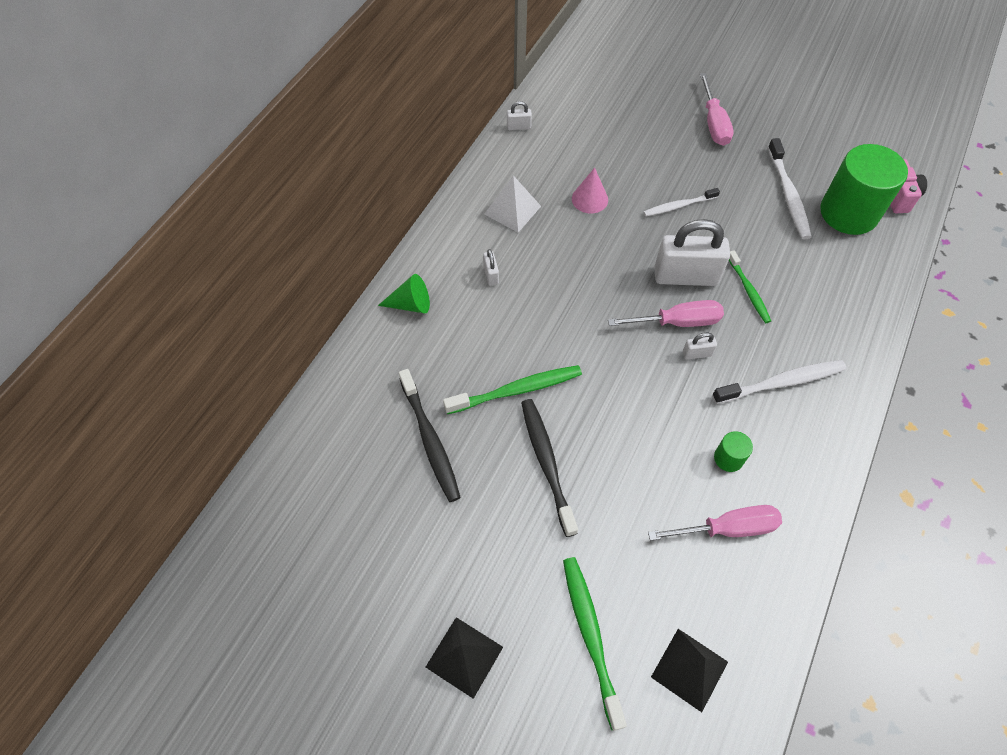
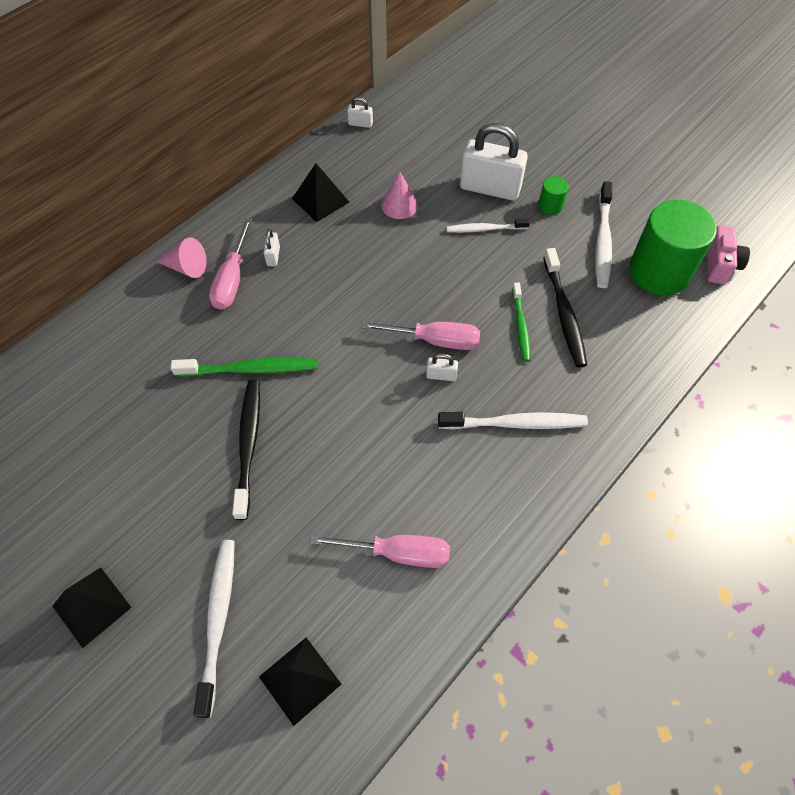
camera: 15 degrees right, 0 degrees up
(411, 304) = (187, 267): green cone -> pink cone
(430, 439) = (149, 396): black toothbrush -> black toothbrush (564, 313)
(512, 210) = (320, 200): white pyramid -> black pyramid
(591, 637) = (218, 621): green toothbrush -> white toothbrush
(685, 276) = (462, 298): white padlock -> white padlock (490, 188)
(714, 124) = (555, 157): pink screwdriver -> pink screwdriver (232, 280)
(728, 458) = (429, 485): green cylinder -> green cylinder (550, 205)

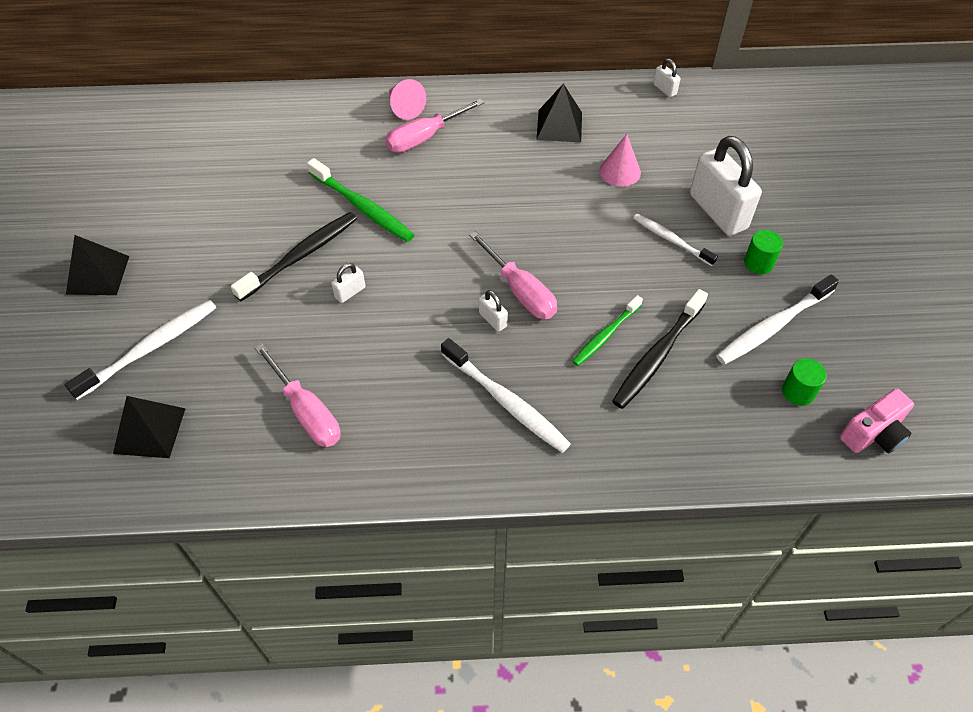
camera: 45 degrees right, 5 degrees down
(273, 256) = (473, 142): white padlock -> white padlock (350, 292)
(659, 271) = (798, 392): green cylinder -> green cylinder, size x0.43

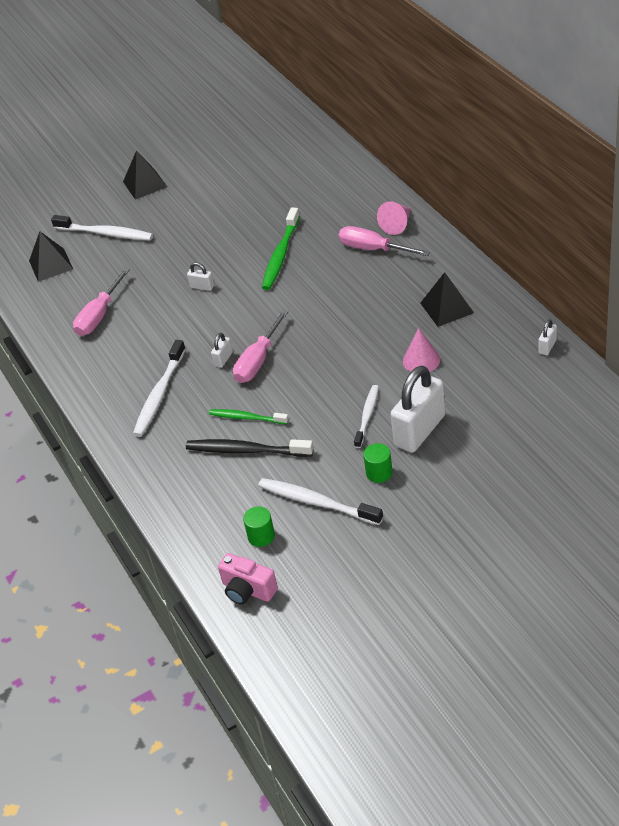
camera: 70 degrees right, 10 degrees down
(300, 256) = (217, 251): black toothbrush -> none

